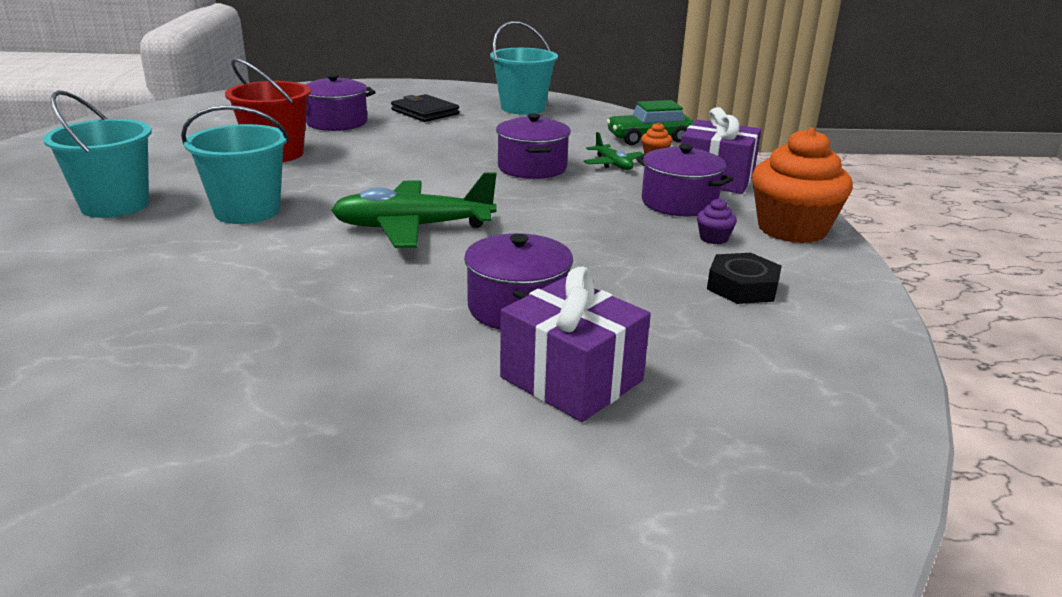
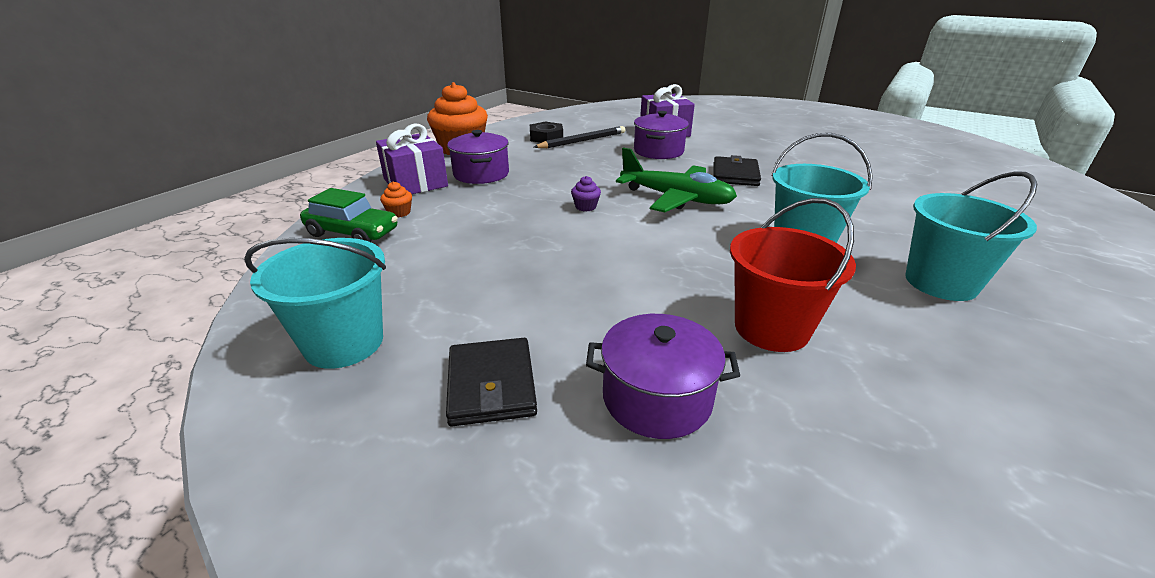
camera: 145 degrees left, 5 degrees up
(353, 287) = (735, 175): none -> black wallet
(532, 168) = (521, 227): purple pot -> none
(613, 164) = (451, 213): green plane -> none
(674, 296) = (582, 141): none -> black pencil
(713, 238) = (511, 154): purple cupcake -> purple cupcake (585, 207)

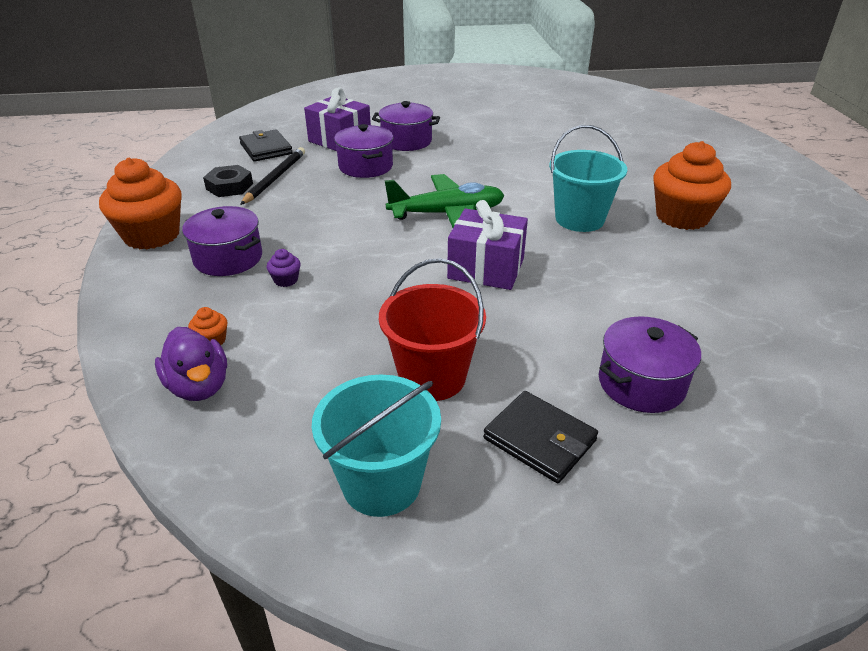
camera: 40 degrees left, 5 degrees up
(353, 233) = (199, 386): green car -> purple duck
(415, 182) = (168, 298): purple gift -> purple gift (486, 268)
(585, 207) = (386, 253): purple cupcake -> purple cupcake (286, 280)
(718, 144) = (406, 141): none -> purple pot
(735, 175) = (460, 171): black wallet -> black wallet (266, 149)
(771, 328) = (639, 298): red bucket -> red bucket (432, 377)
(941, 283) = (682, 217): turquoise bucket -> orange cupcake

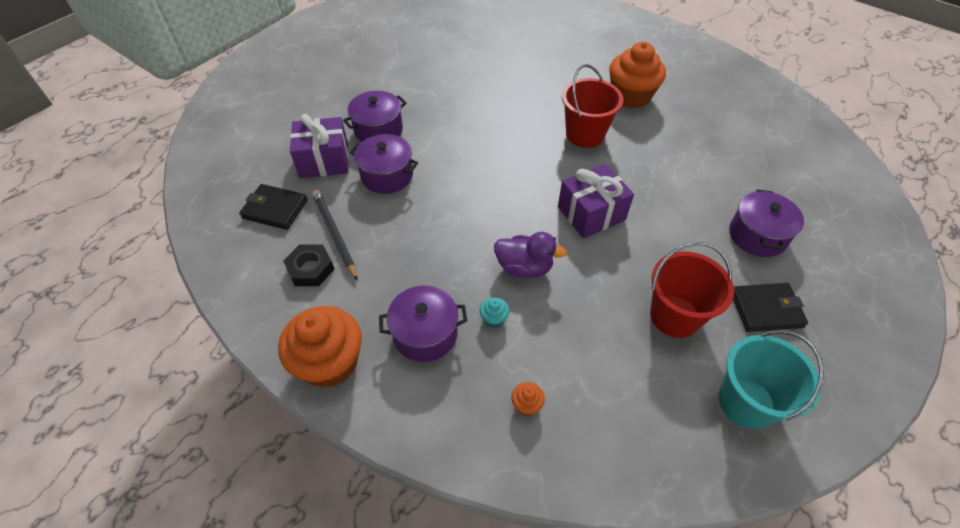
camera: 45 degrees left, 15 degrees up
(199, 386) = (574, 442): purple duck -> purple duck (524, 268)
(286, 280) = (494, 319): purple cupcake -> turquoise cupcake
(447, 214) = (507, 184): green plane -> none
(579, 219) = (585, 134): turquoise bucket -> red bucket

